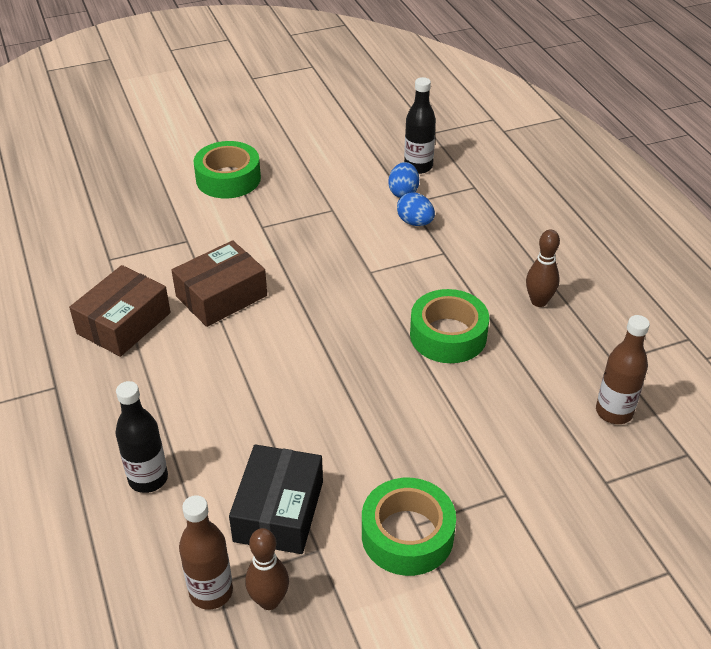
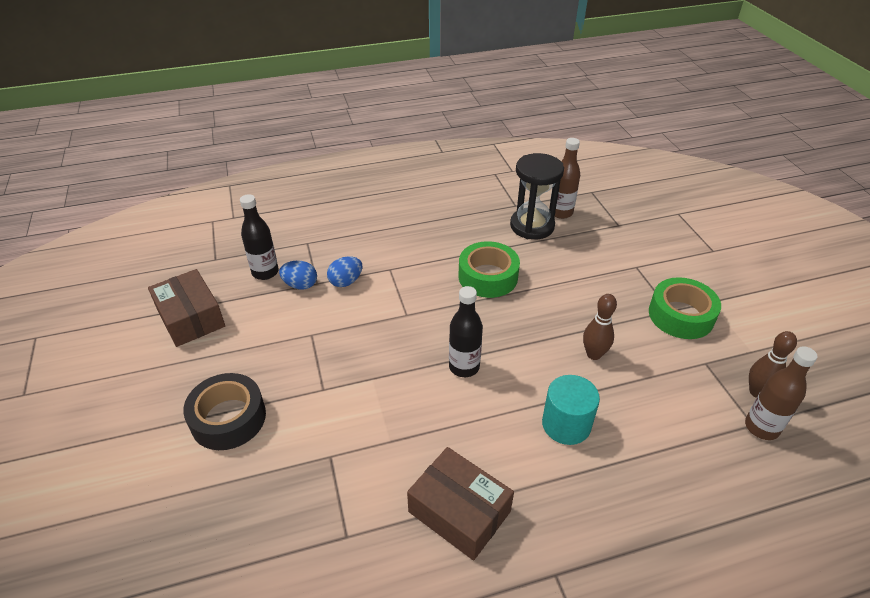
camera: 85 degrees left, 0 degrees up
(148, 478) = (663, 476): black bottle -> black bottle (464, 367)
(218, 401) = (566, 424): none -> turquoise cylinder
(221, 296) = (425, 423): brown box -> brown box (190, 317)
(228, 179) = (228, 418): green tape -> black tape
(279, 511) = (677, 384): black box -> none
(539, 301) = (454, 228): brown bowling pin -> brown bowling pin (594, 354)
(568, 378) = (532, 226): none -> black hourglass

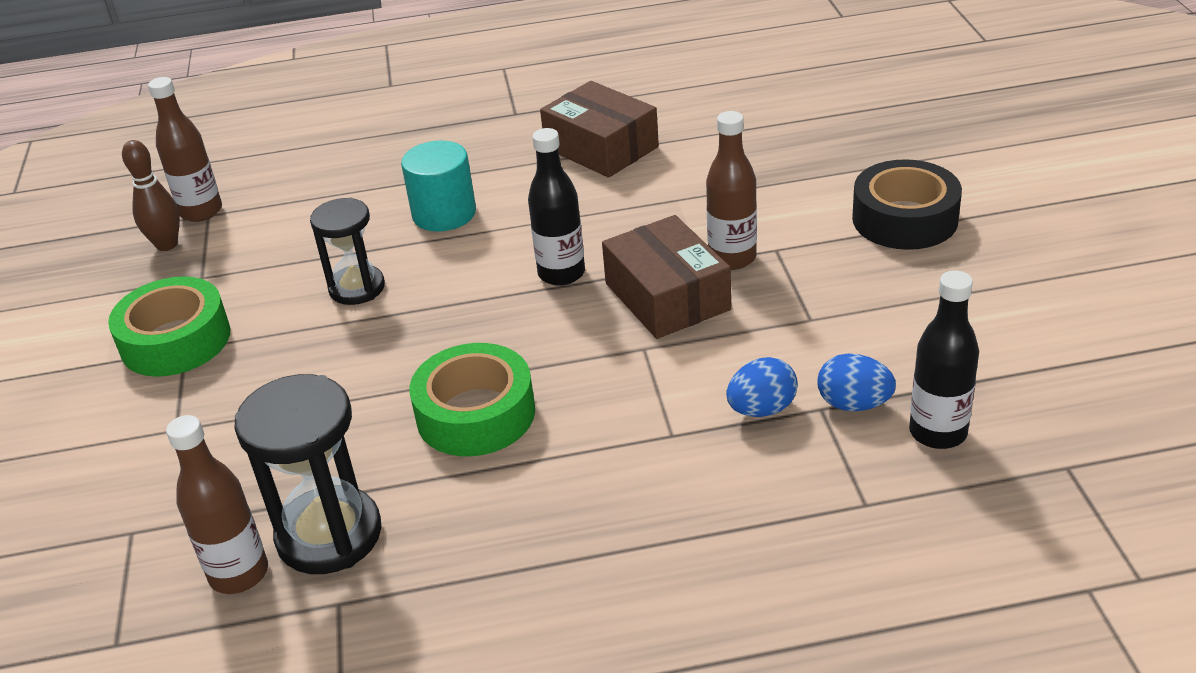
camera: 170 degrees left, 5 degrees down
(190, 317) = (1045, 347): brown box -> brown box (667, 296)
(353, 381) = (732, 258): none -> brown bottle
(594, 354) = (357, 288): brown bowling pin -> black hourglass

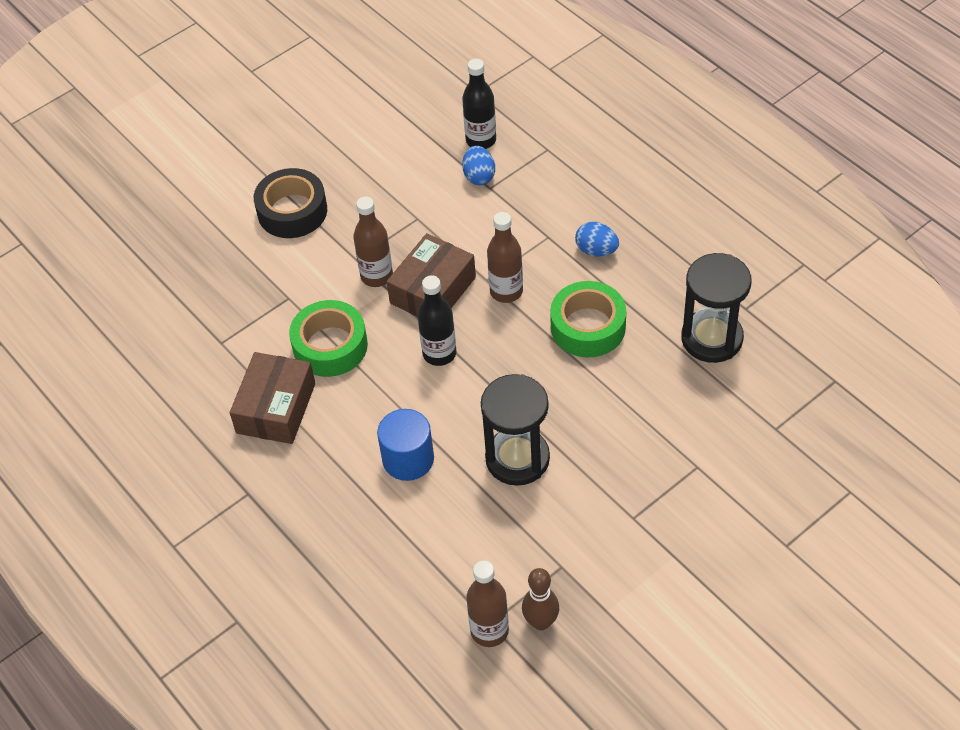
camera: 120 degrees left, 15 degrees up
(176, 340) = (629, 529): green tape -> green tape (330, 346)
(239, 574) = (761, 360): brown bottle -> brown bottle (506, 291)
(357, 288) = (517, 459): black hourglass -> black hourglass, size x1.51
(444, 214) = (408, 459): turquoise cylinder -> blue cylinder
(761, 409) = (506, 209): blue egg -> blue egg (596, 250)

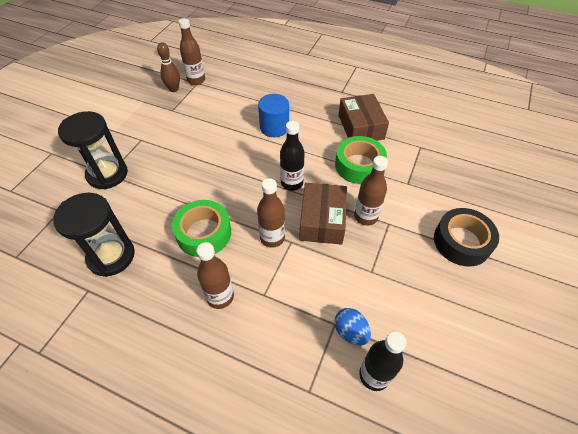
camera: 150 degrees right, 0 degrees up
(517, 459) = (215, 145): black hourglass -> black hourglass (107, 174)
(596, 250) = (220, 297): blue egg -> brown bottle

